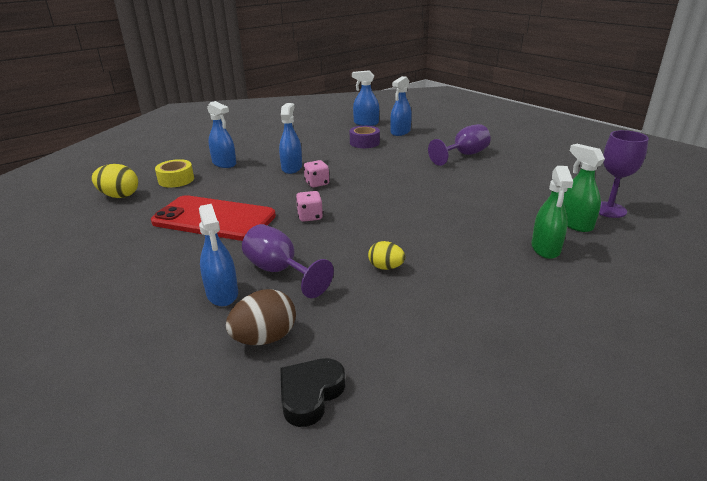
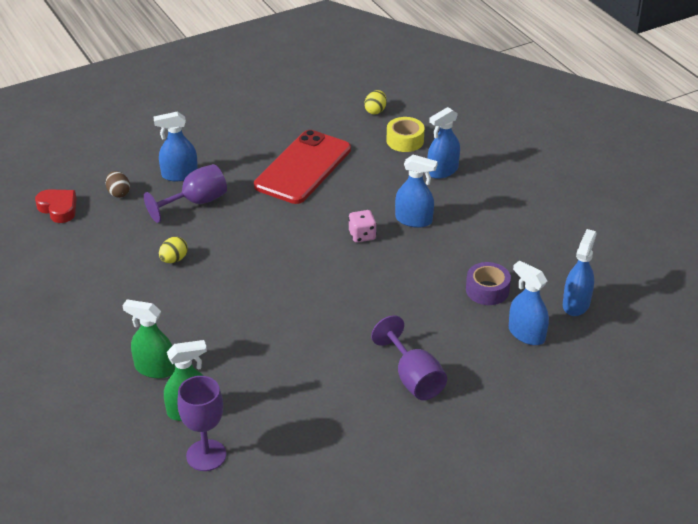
camera: 100 degrees right, 10 degrees up
(119, 196) = (375, 111): yellow egg -> yellow egg, size x0.65
(265, 338) = (118, 193): brown egg -> brown egg, size x0.65
(310, 217) = (284, 225): pink dice -> none
(310, 394) = (58, 209): black heart -> red heart

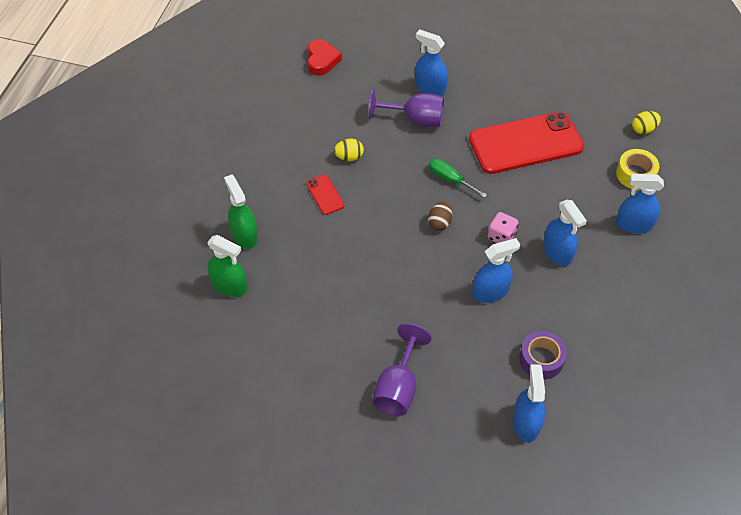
camera: 45 degrees right, 15 degrees up
(118, 193) = (373, 74): brown egg -> brown egg (439, 223)
(188, 297) = (325, 195): none -> red phone
(206, 455) = (202, 328): purple goblet -> none
(276, 224) = (450, 179): none -> green screwdriver
(576, 304) = (599, 431): blue spray bottle -> blue spray bottle (490, 292)

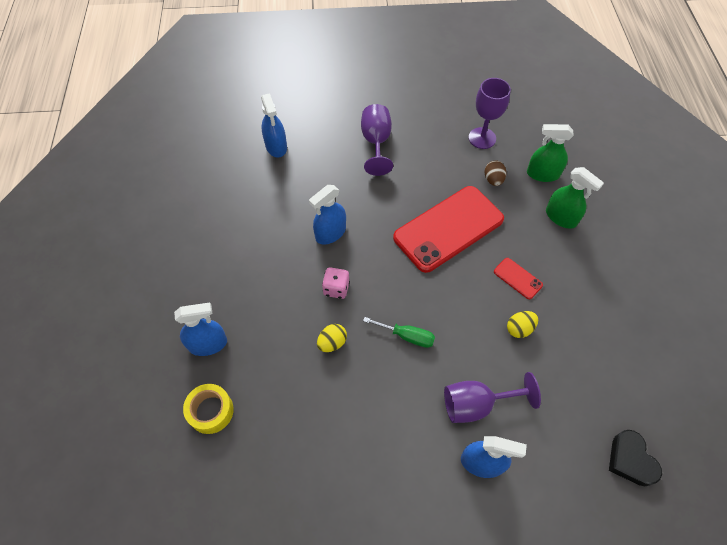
camera: 160 degrees right, 5 degrees up
(268, 351) = (482, 138): none -> purple goblet
(322, 60) = (630, 460): red heart -> black heart
(439, 223) = (398, 284): brown egg -> brown egg (493, 180)
(525, 143) = (342, 413): red phone -> red phone (448, 228)
(541, 359) = (274, 192): purple tape -> none
(557, 252) = (279, 289): blue spray bottle -> none
(643, 129) = (205, 487): yellow egg -> yellow egg (332, 343)

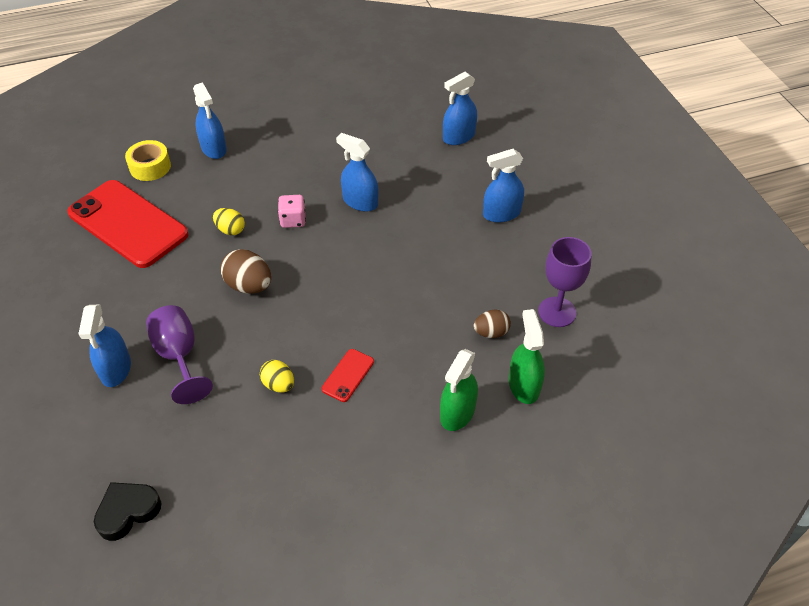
camera: 75 degrees right, 10 degrees down
(376, 142) = (501, 213): purple goblet -> blue spray bottle
(407, 336) = (249, 286): green screwdriver -> brown egg
(448, 228) = (399, 299): red phone -> red phone (128, 224)

